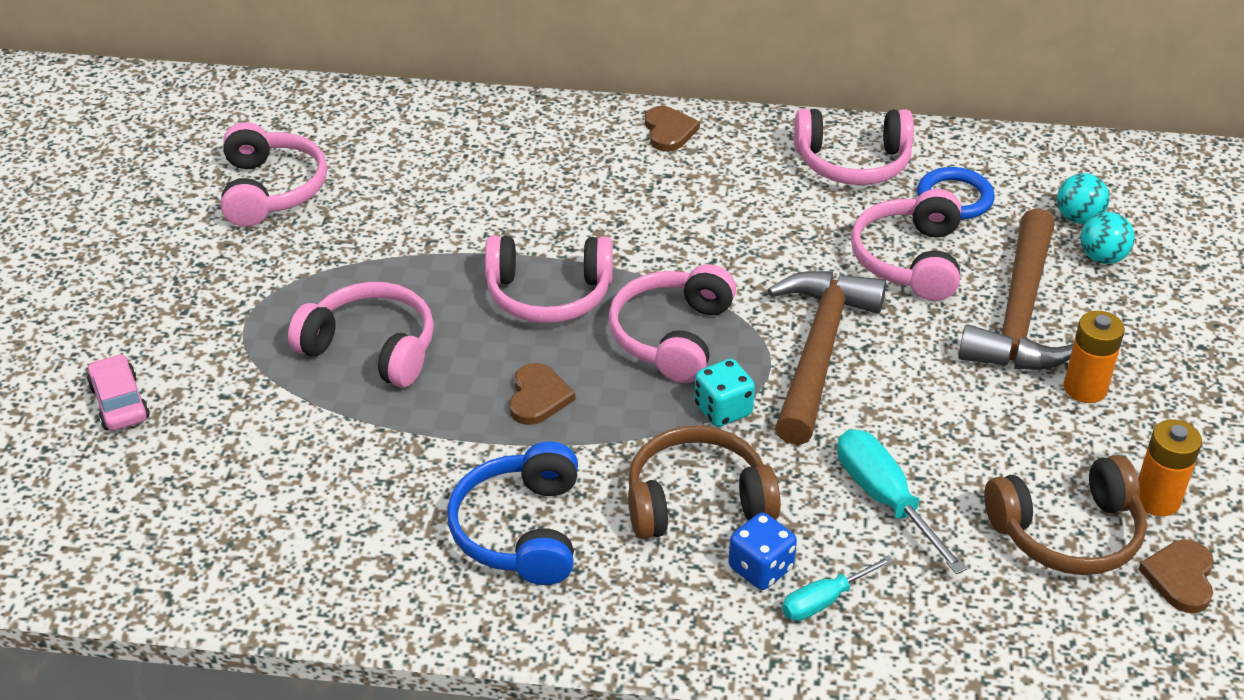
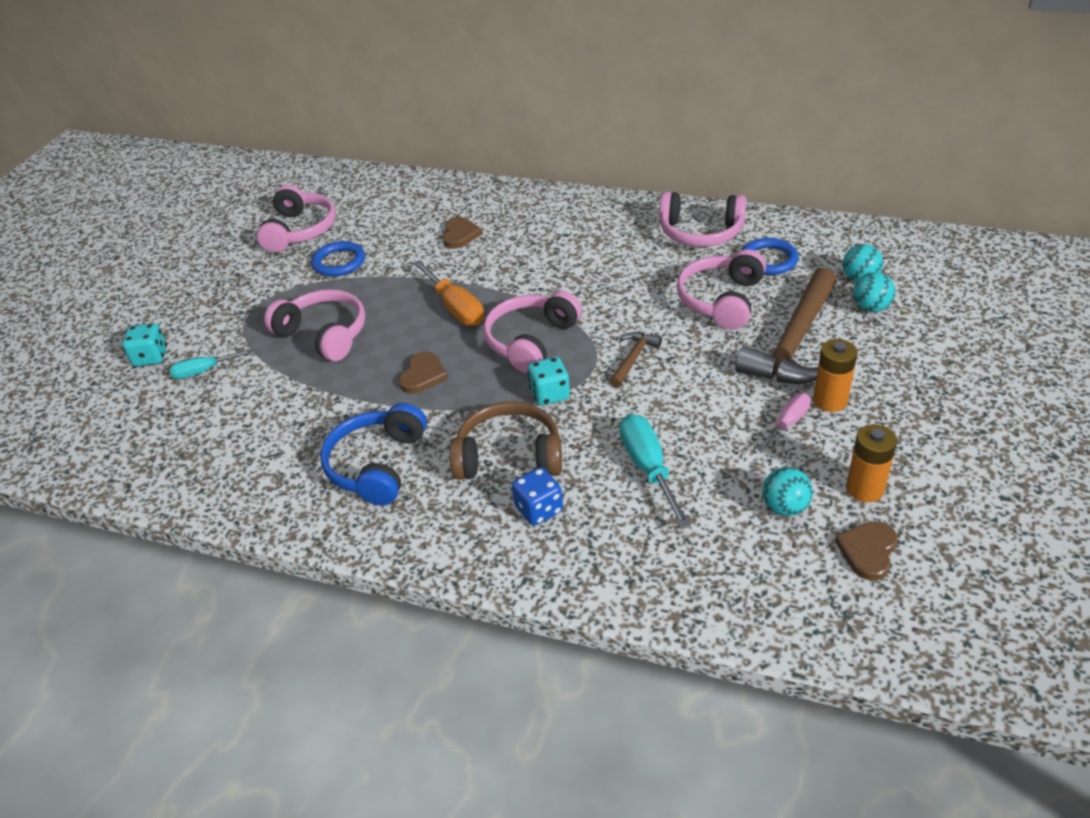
camera: 15 degrees right, 0 degrees up
(119, 402) = (150, 357): pink car -> turquoise dice
(351, 236) = (339, 262): none -> blue ring
(549, 294) = (455, 307): pink headphones -> orange screwdriver
(669, 131) = (576, 206): brown heart -> brown heart (460, 235)
(819, 351) = (633, 358): brown hammer -> brown hammer, size x0.46
(824, 600) = (578, 538): turquoise screwdriver -> turquoise screwdriver (204, 371)
(1041, 423) = (787, 423): none -> pink screwdriver
(1067, 533) = (784, 507): brown headphones -> turquoise ball

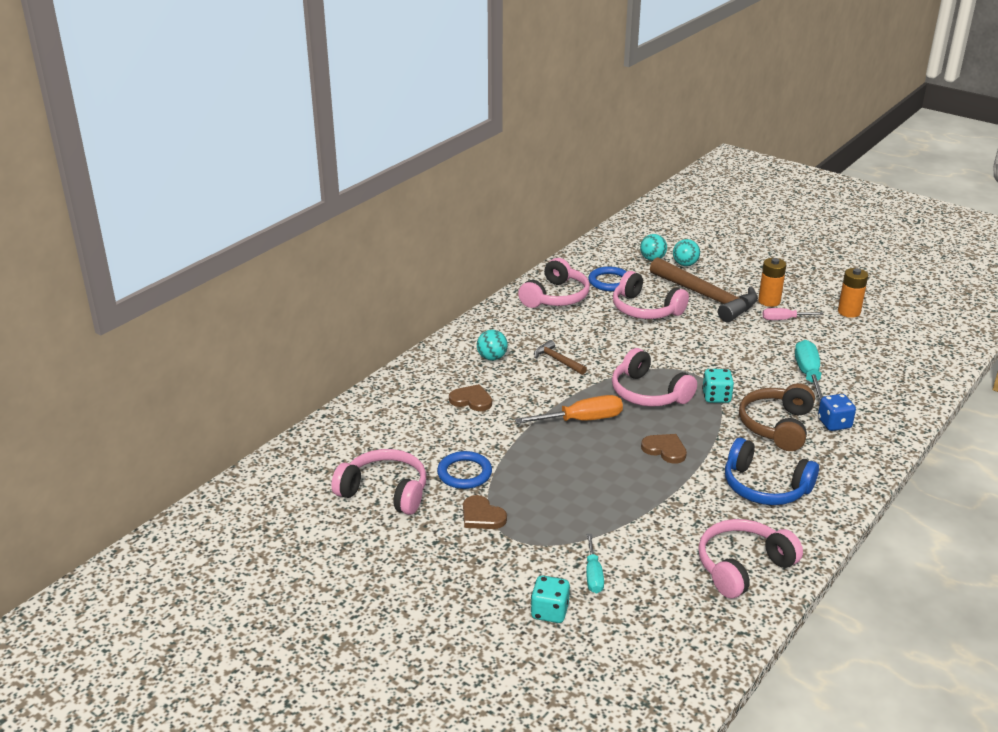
camera: 75 degrees left, 10 degrees down
(324, 334) = (577, 495): pink headphones -> pink headphones (742, 566)
(633, 358) = (693, 356): brown hammer -> brown hammer (557, 360)
(648, 468) = (808, 375): turquoise screwdriver -> turquoise screwdriver turned 90 degrees clockwise
(784, 507) = (856, 339): turquoise ball -> turquoise ball (492, 358)
(787, 423) = (784, 319): pink screwdriver -> pink screwdriver turned 60 degrees counterclockwise
(868, 551) = (897, 324): brown heart -> brown heart (482, 516)

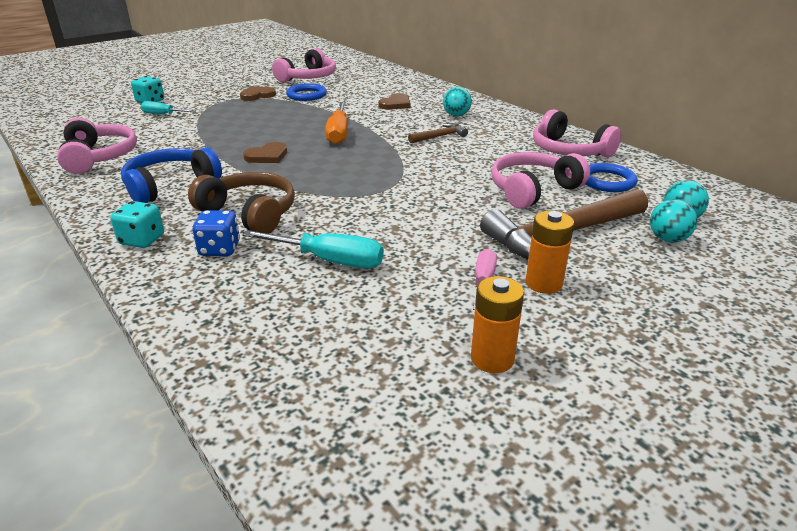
camera: 105 degrees right, 0 degrees up
(648, 393) = (359, 164): pink headphones -> none
(716, 397) = (328, 193): turquoise dice -> turquoise dice (142, 240)

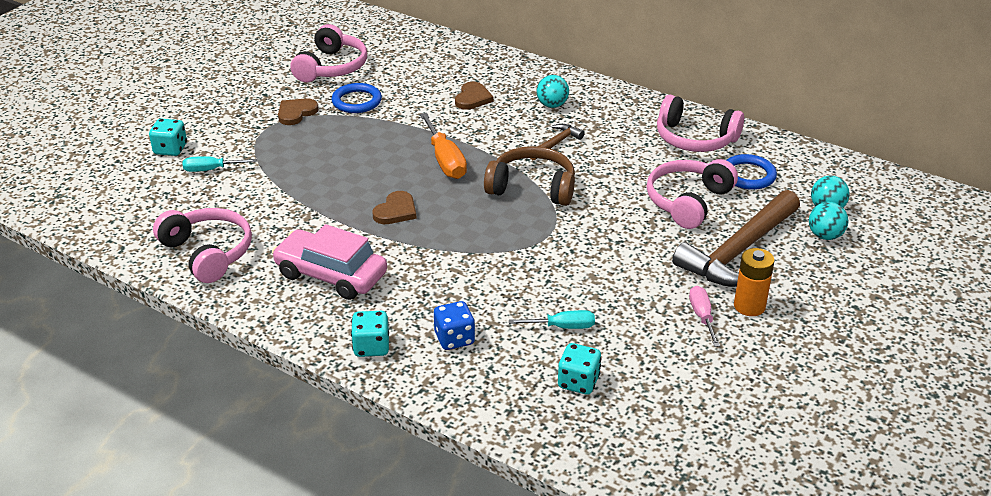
camera: 20 degrees left, 5 degrees up
(170, 185) = (331, 275): blue headphones -> pink car
(250, 213) = (445, 291): brown headphones -> brown headphones (532, 187)
(301, 312) = (578, 382): none -> turquoise dice
(329, 261) = (562, 327): turquoise screwdriver -> turquoise screwdriver, size x0.62
(492, 359) = (747, 384): orange battery -> none

